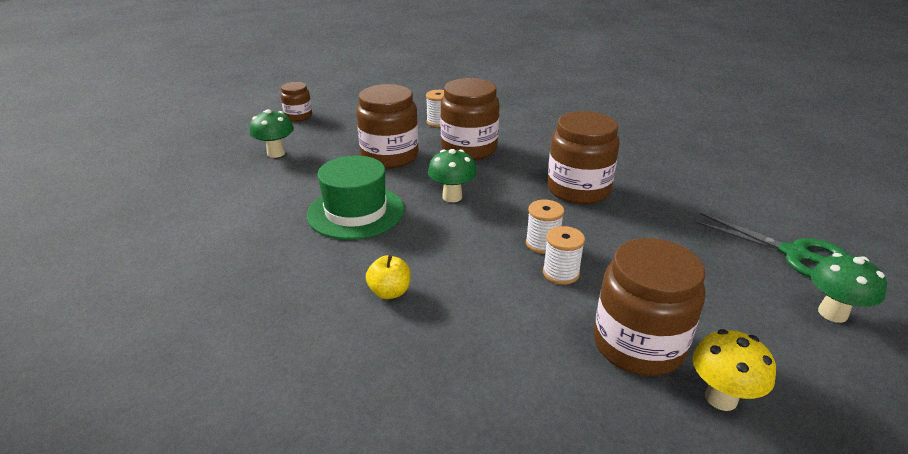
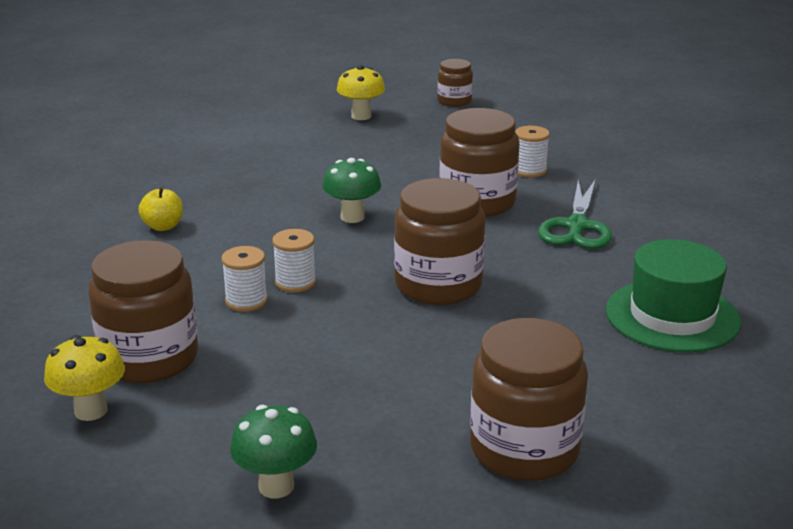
camera: 65 degrees right, 5 degrees down
(276, 153) = (361, 116): green mushroom -> yellow mushroom
(356, 212) = (282, 180): green hat -> green hat (672, 316)
(389, 156) = (411, 166): brown jar -> brown jar (524, 449)
(794, 254) = (402, 458): green scissors -> green scissors (576, 226)

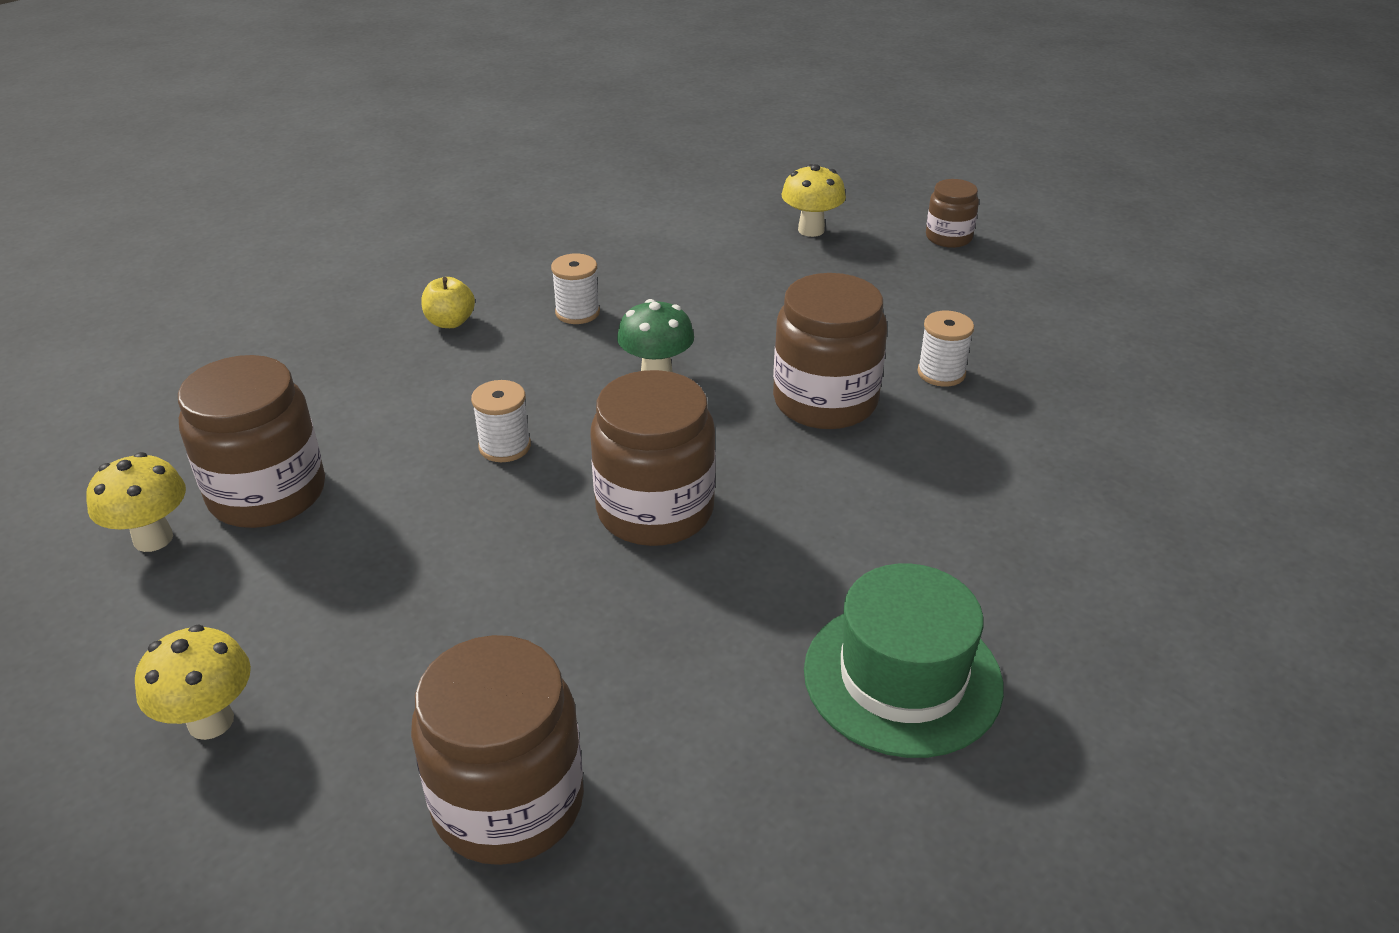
camera: 30 degrees right, 10 degrees up
(246, 301) = (431, 453): white spool -> white spool (577, 312)
(276, 486) = (211, 721): green mushroom -> yellow mushroom
(576, 226) = (916, 482): green scissors -> none

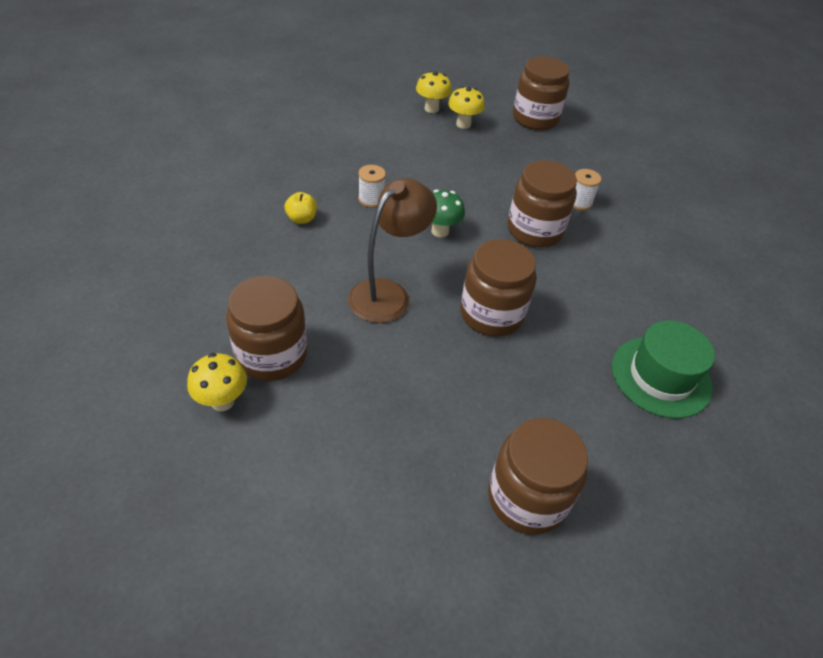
camera: 25 degrees left, 10 degrees up
(211, 721) = (341, 503): yellow mushroom -> yellow mushroom (431, 109)
(505, 446) = (388, 293): white spool -> brown lamp
(948, 237) = (535, 118): brown jar -> brown jar, size x1.83

